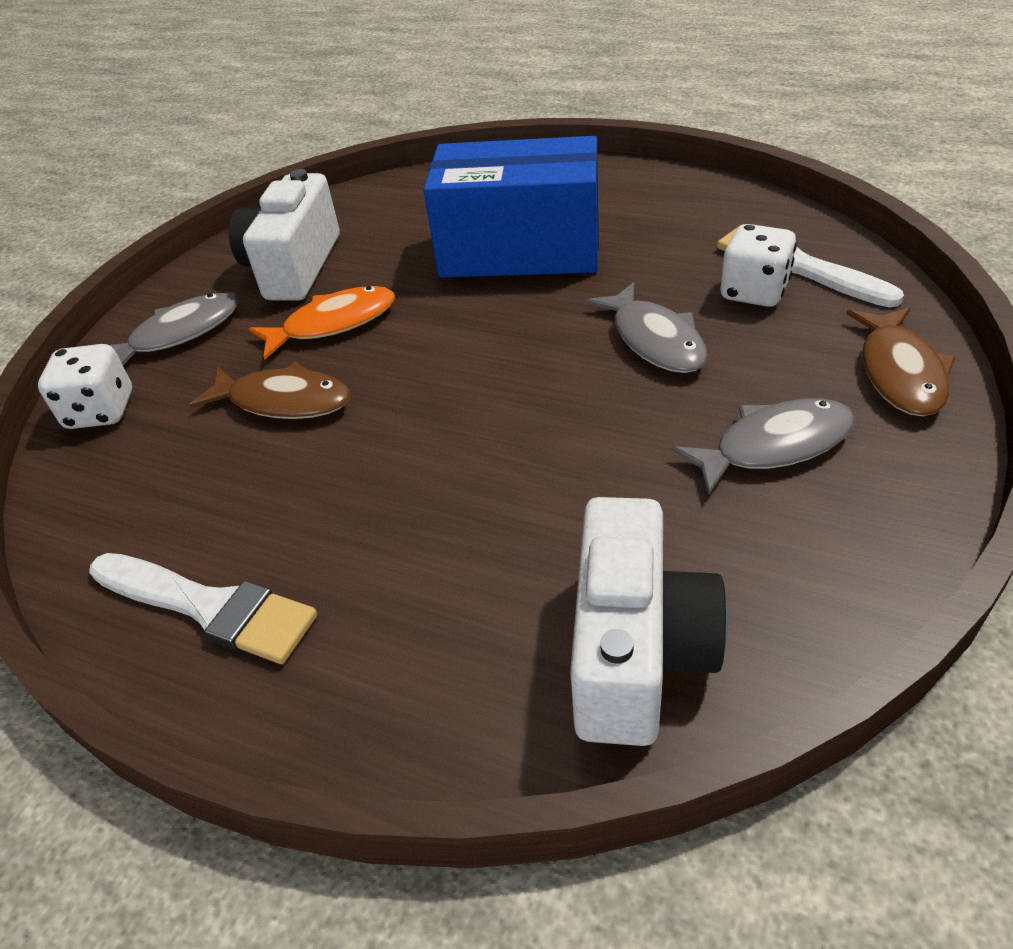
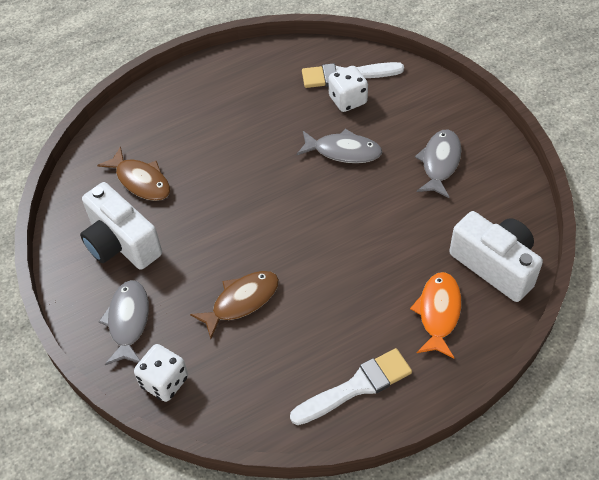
camera: 55 degrees left, 10 degrees up
(333, 324) = (198, 252): orange fish -> orange fish (438, 313)
(520, 250) = (221, 150): blue box -> none
(900, 373) = (439, 101): brown fish -> brown fish (141, 181)

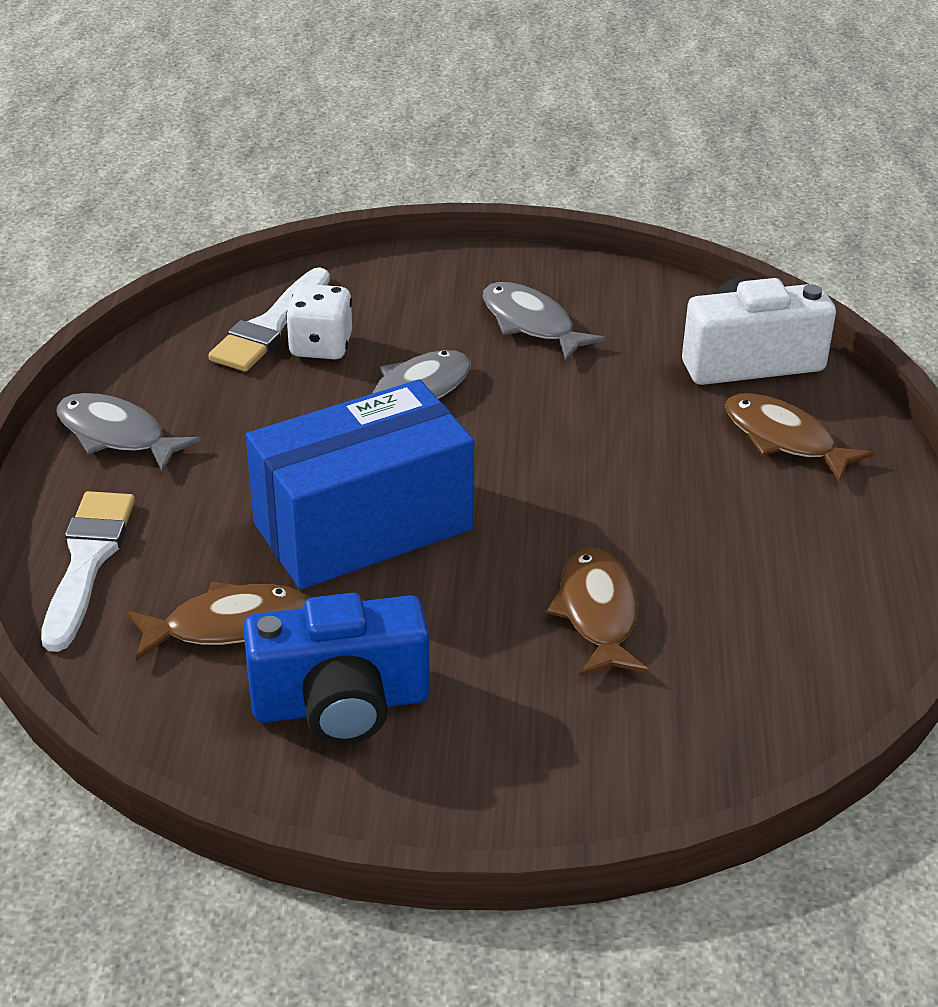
camera: 60 degrees left, 15 degrees down
(121, 243) = (341, 704): white camera -> blue camera
(128, 321) = (519, 761): grey fish -> grey fish (116, 435)
(164, 382) = (681, 765): white dice -> none
(234, 187) = (363, 526): none -> blue box
(356, 387) = (848, 565): white brush -> white brush (87, 562)
(438, 313) = (784, 439): orange fish -> brown fish

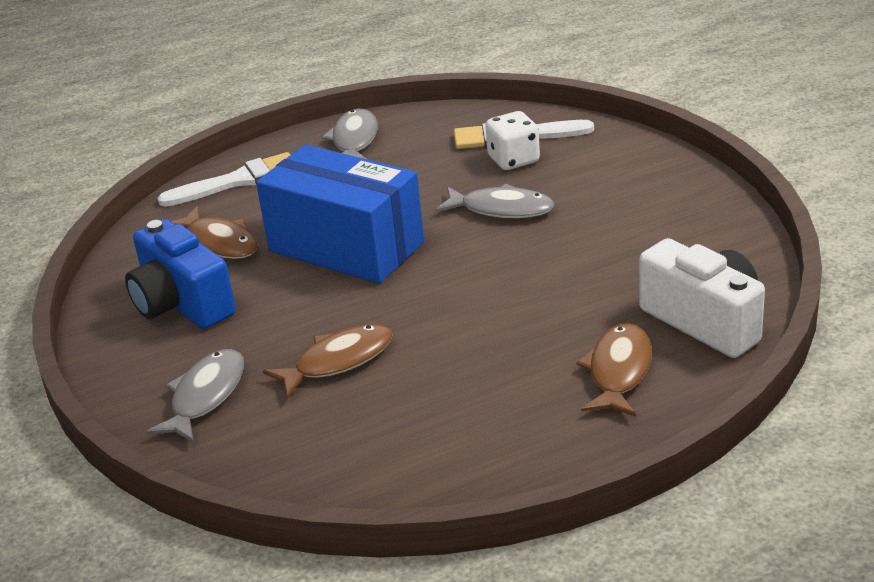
camera: 65 degrees right, 5 degrees down
(531, 323) = (635, 218): grey fish -> grey fish (205, 396)

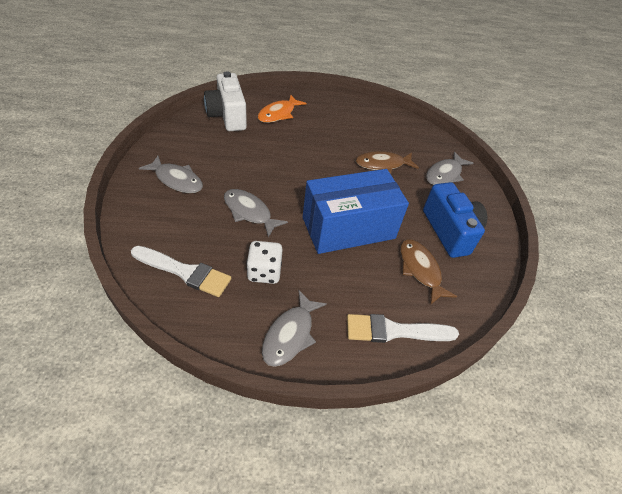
camera: 165 degrees left, 15 degrees up
(346, 247) = (348, 228): blue box -> blue box turned 75 degrees counterclockwise
(513, 160) = (207, 249): white dice -> white dice (264, 272)
(618, 371) = (278, 114): brown fish -> orange fish
(645, 201) = (177, 180): none -> grey fish

